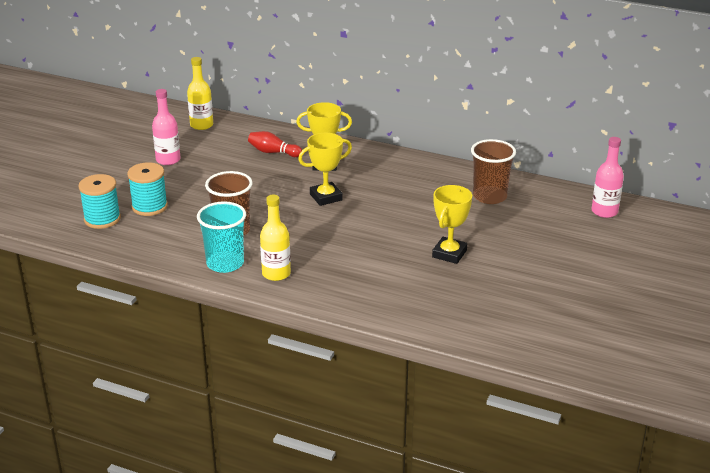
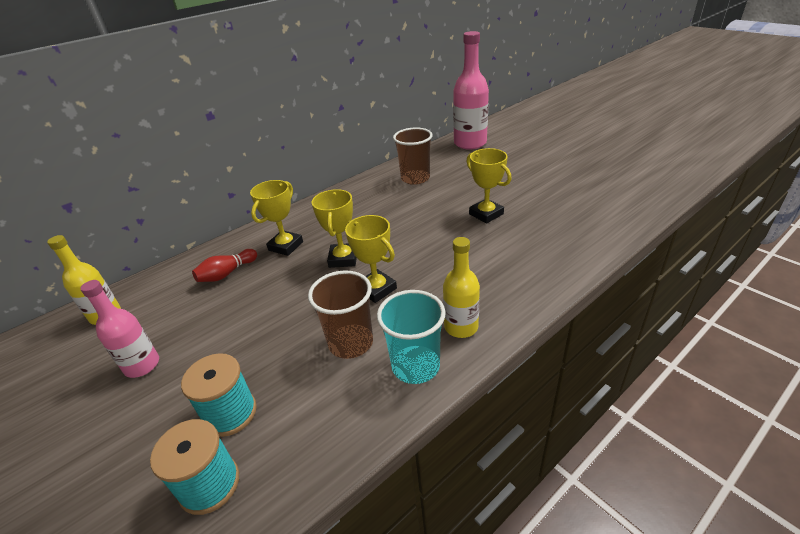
camera: 60 degrees left, 5 degrees up
(297, 224) = (376, 289): none -> yellow trophy
(604, 212) = (470, 143): pink bottle -> pink bottle, size x1.65

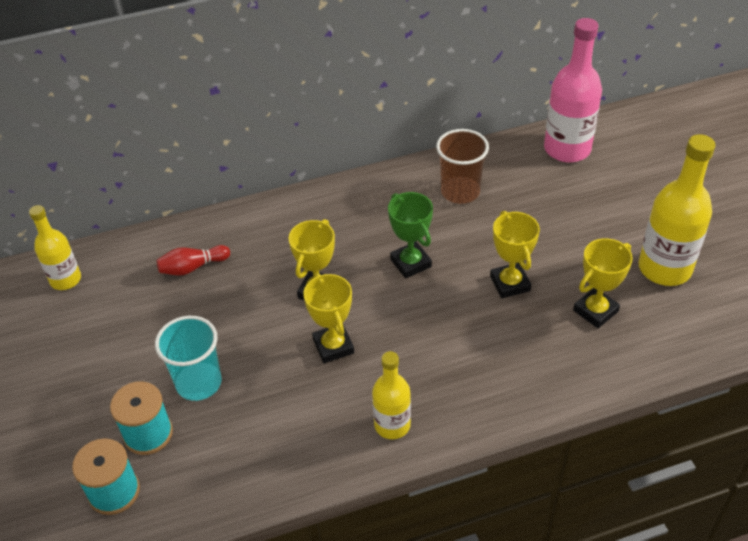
camera: 20 degrees right, 10 degrees up
(142, 365) = (87, 353): pink bottle -> none
(286, 246) = (265, 250): yellow trophy -> yellow trophy (595, 311)
(351, 343) = (279, 402): brown cup -> none
(406, 223) = (410, 263): none -> green trophy
(415, 366) = (326, 451): turquoise cup -> turquoise cup (199, 383)
(580, 179) = (664, 268): none -> yellow bottle

